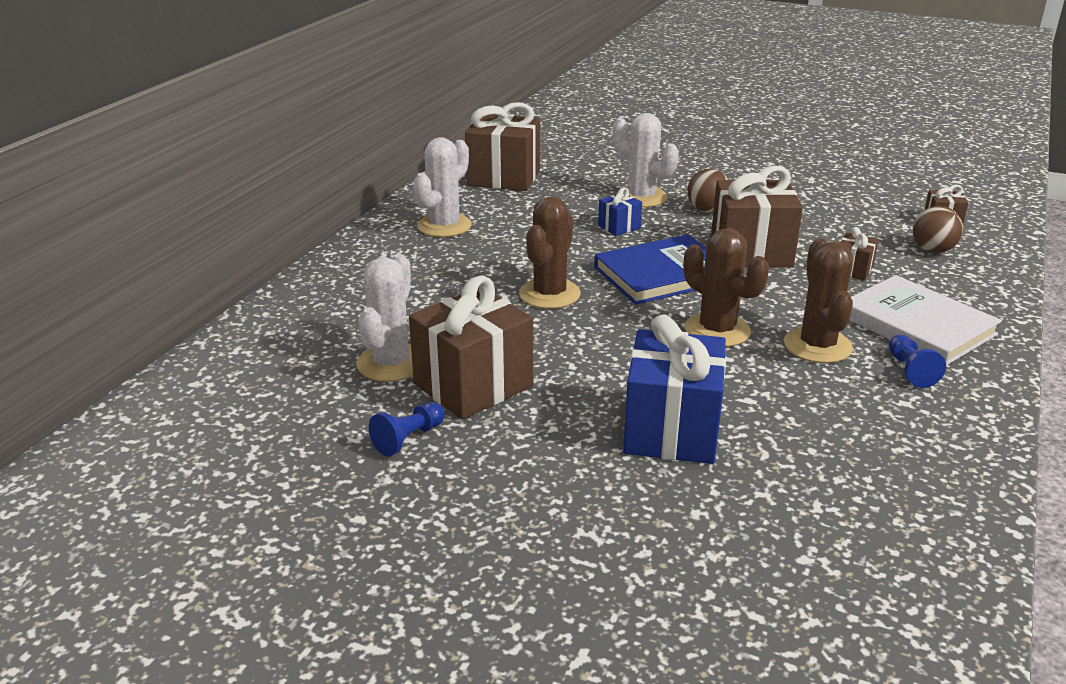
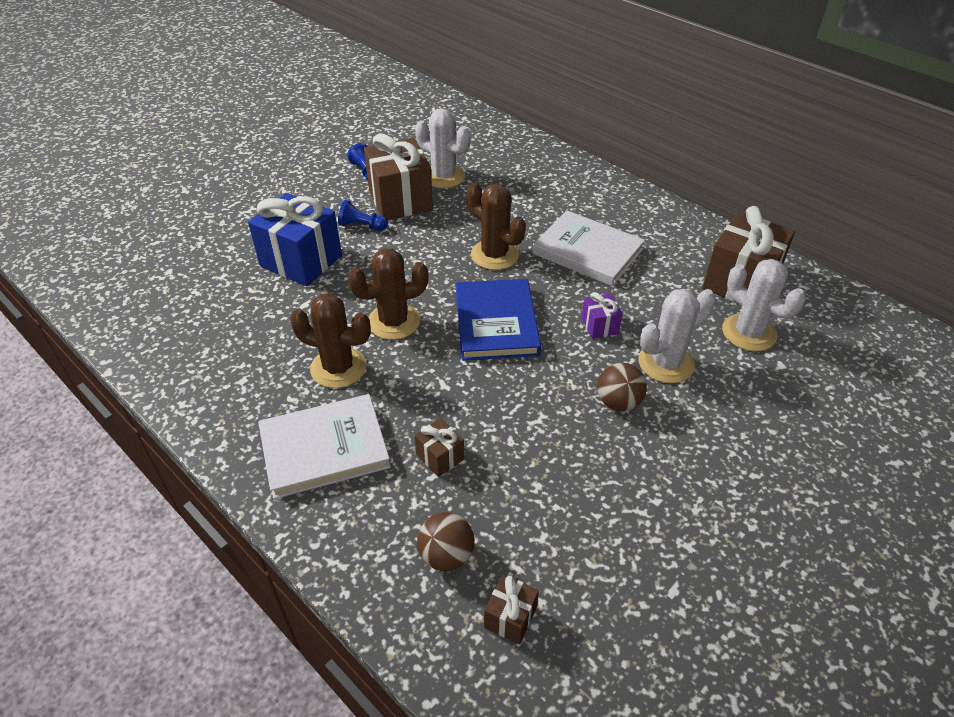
camera: 110 degrees right, 15 degrees up
(444, 226) = (637, 228): white cactus -> white cactus (748, 333)
(505, 245) = (587, 251): none -> white book
(619, 227) = (599, 326): blue gift -> purple gift
(751, 252) = (510, 396): brown gift -> none
(910, 371) = (272, 405): blue pawn -> blue pawn (362, 226)

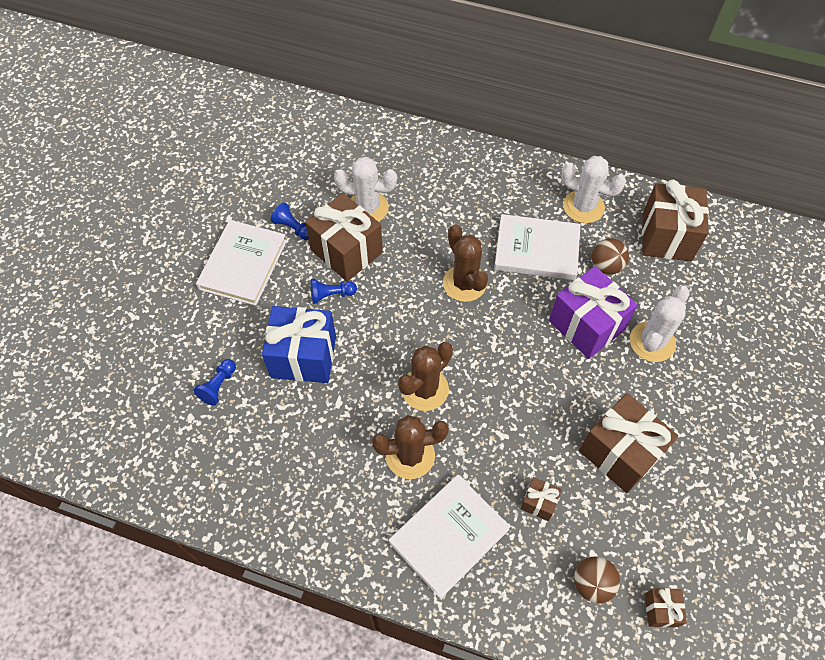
camera: 25 degrees left, 15 degrees up
(211, 257) = (218, 386): none -> blue pawn
(303, 183) = (243, 264): none -> white book
(494, 255) = (464, 283): brown cactus -> brown cactus turned 45 degrees clockwise
(496, 323) = (506, 356): blue book -> none
(563, 446) = (620, 453): none -> brown gift
(599, 326) = (586, 325): purple gift -> purple gift, size x2.14
(618, 402) = (637, 394): brown ball -> brown ball (606, 266)
(748, 333) = (695, 286): white cactus -> white cactus (583, 207)

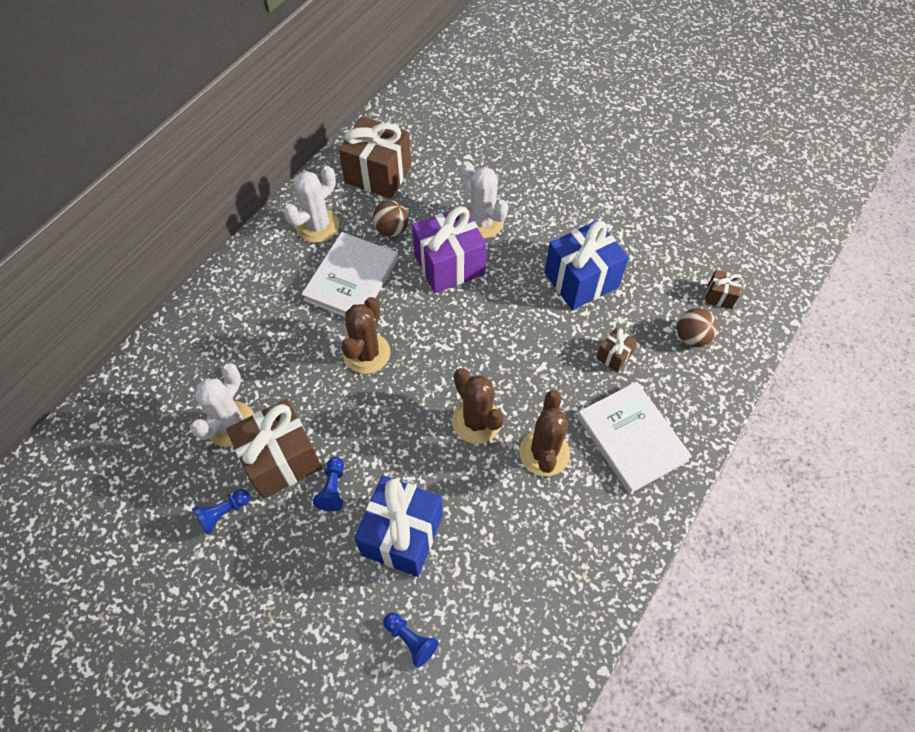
camera: 75 degrees left, 0 degrees up
(243, 264) = (252, 583): white book -> none
(464, 283) = (366, 353): brown cactus -> brown cactus turned 60 degrees counterclockwise
(620, 453) = (581, 280): brown gift -> blue gift

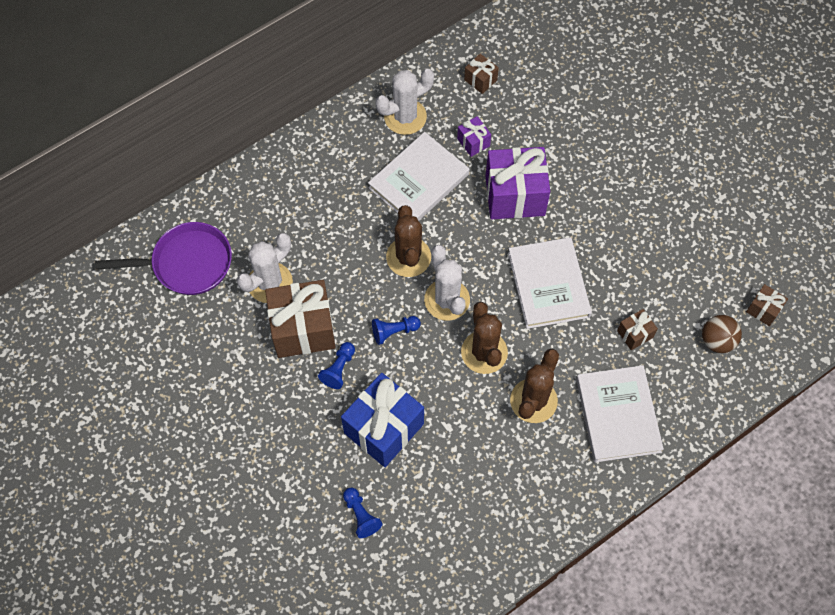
camera: 20 degrees right, 5 degrees up
(134, 433) = (187, 263): none -> purple pan
(223, 513) = (241, 358): blue pawn -> blue pawn (394, 331)
(366, 353) = (408, 257): brown cactus -> brown cactus turned 45 degrees counterclockwise
(378, 174) = (480, 80): brown gift -> brown gift, size x0.47
(391, 229) = (473, 142): brown ball -> purple gift
(482, 222) = (563, 161): white cactus -> white cactus (447, 300)
(513, 336) = (548, 284): none -> white book
(581, 280) = (635, 250): blue gift -> none

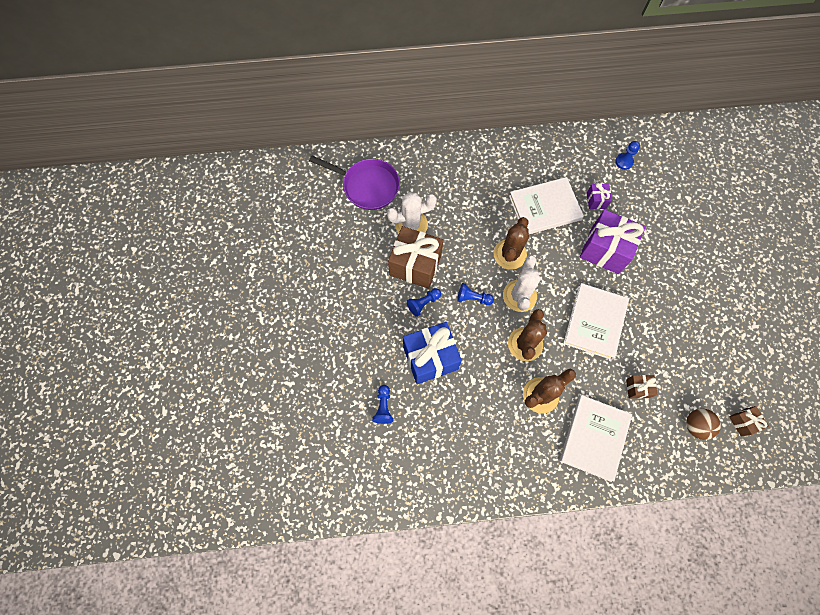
camera: 30 degrees right, 5 degrees up
(405, 117) = (559, 161): white cactus -> none
(480, 80) = (624, 162): brown gift -> blue pawn

